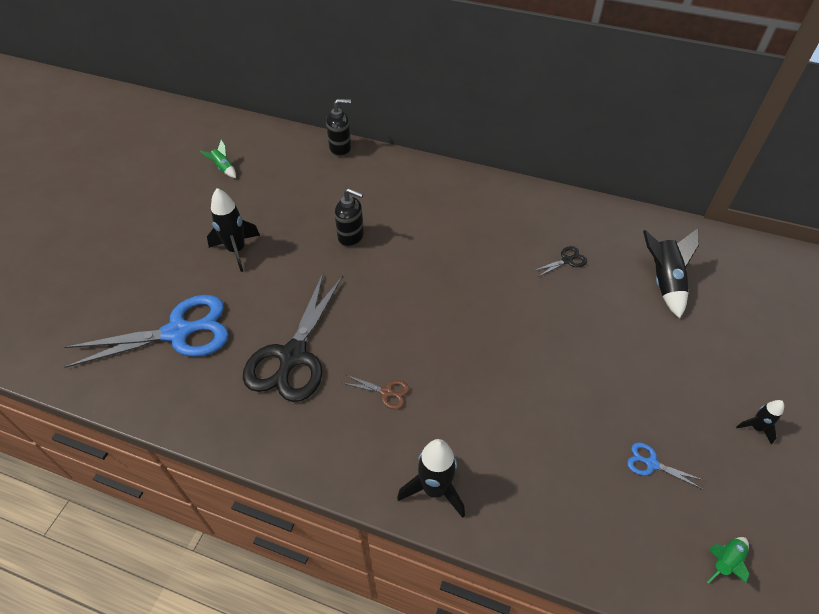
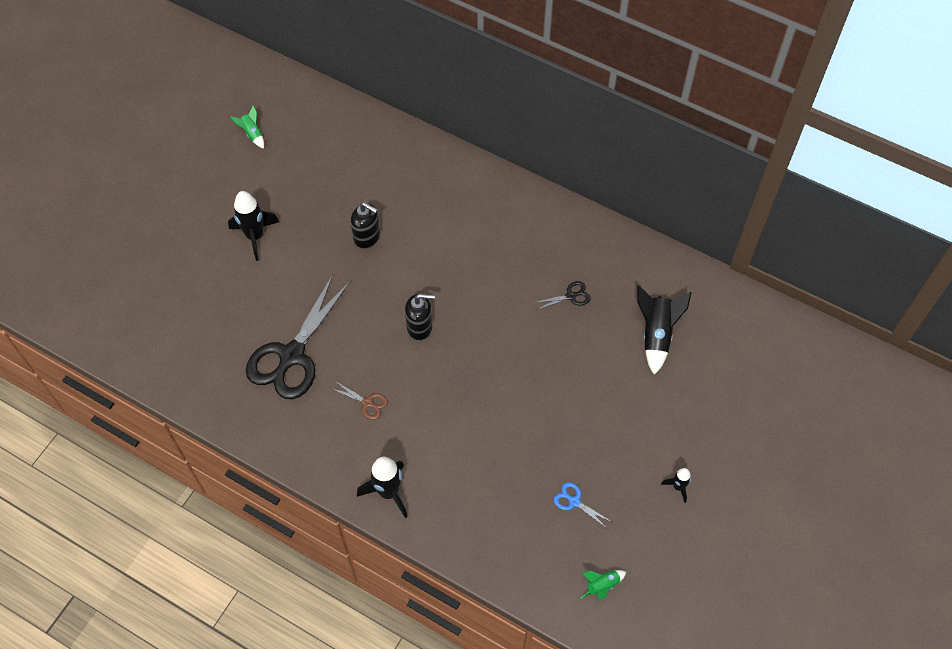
camera: 10 degrees right, 10 degrees up
(178, 332) = (194, 316): blue scissors -> none
(340, 148) = (377, 124): black soap dispenser -> black soap dispenser (420, 327)

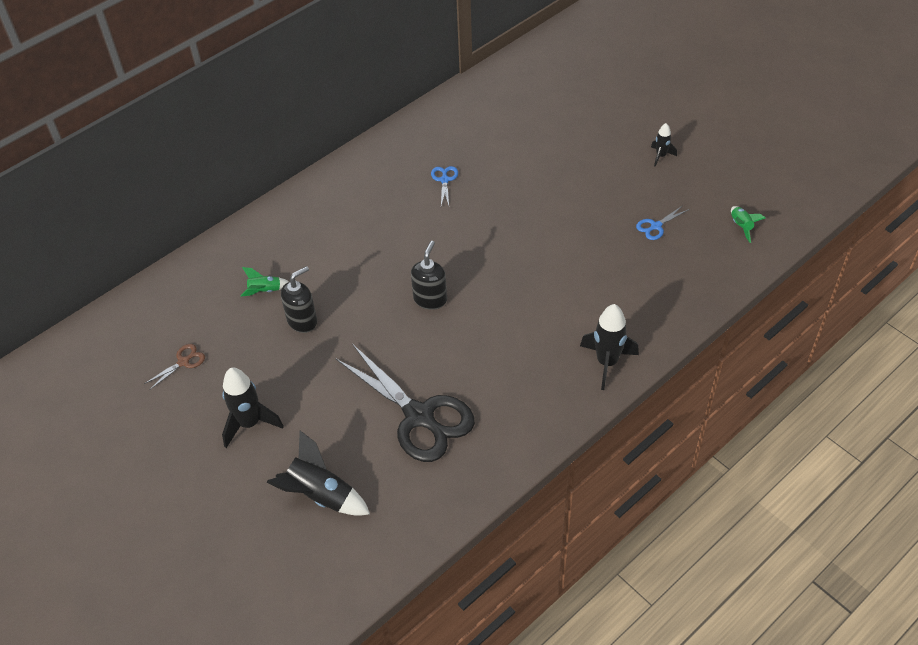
camera: 70 degrees left, 10 degrees down
(252, 134) = (106, 401): green rocket -> green rocket (265, 291)
(367, 403) = (501, 360): brown scissors -> brown scissors (183, 362)
(571, 296) = (444, 180): black scissors -> blue scissors
(656, 334) = (508, 133): black rocket -> black rocket (320, 495)

